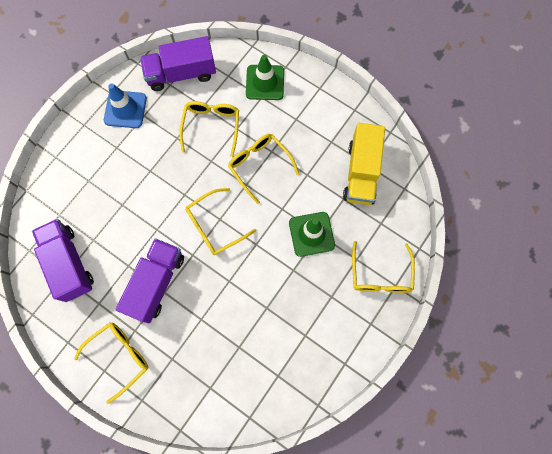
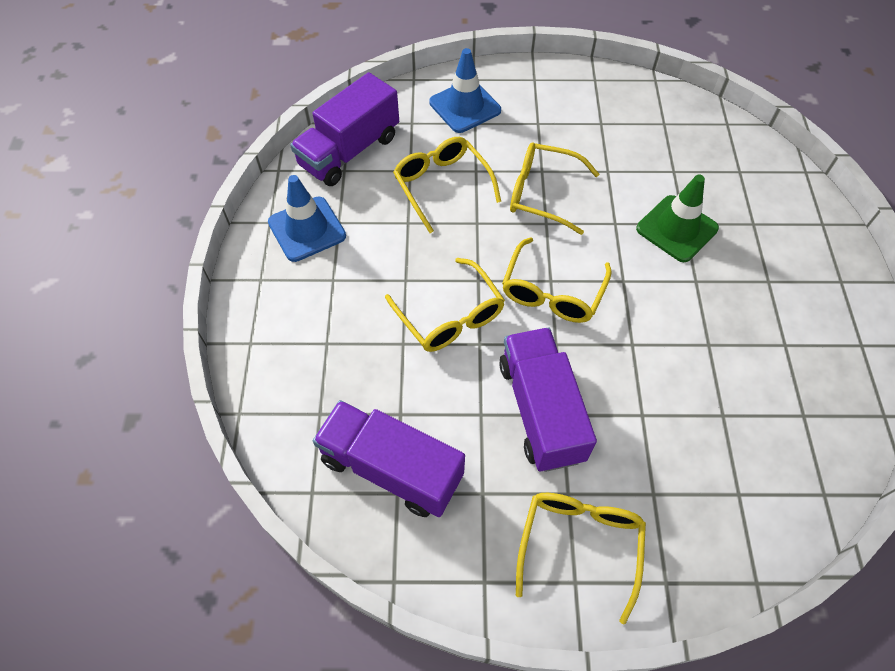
camera: 35 degrees left, 15 degrees down
(265, 82) = (465, 106): green traffic cone -> blue traffic cone
(361, 172) = (665, 134): yellow truck -> none
(380, 275) = (795, 223): yellow glasses -> yellow glasses (450, 316)

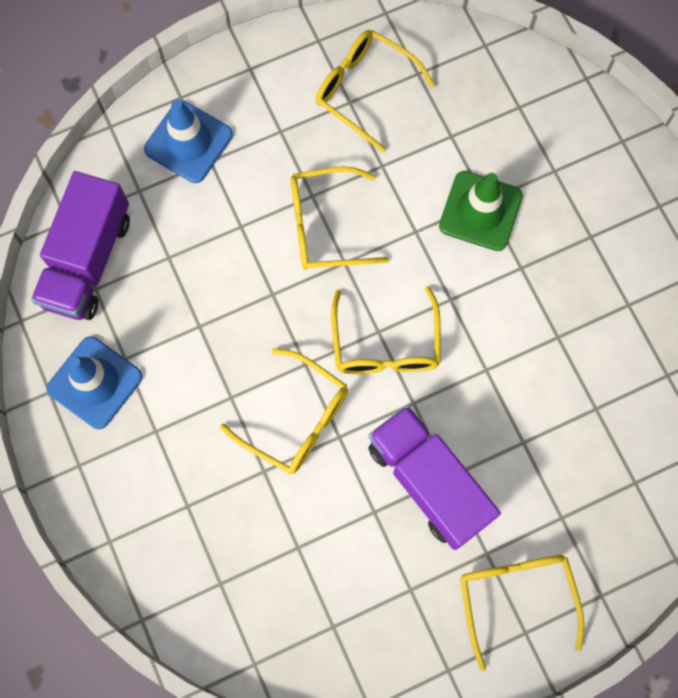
camera: 25 degrees left, 15 degrees up
(391, 468) = (316, 606): purple truck -> none
(442, 186) = (213, 262): yellow glasses -> yellow glasses (364, 90)

